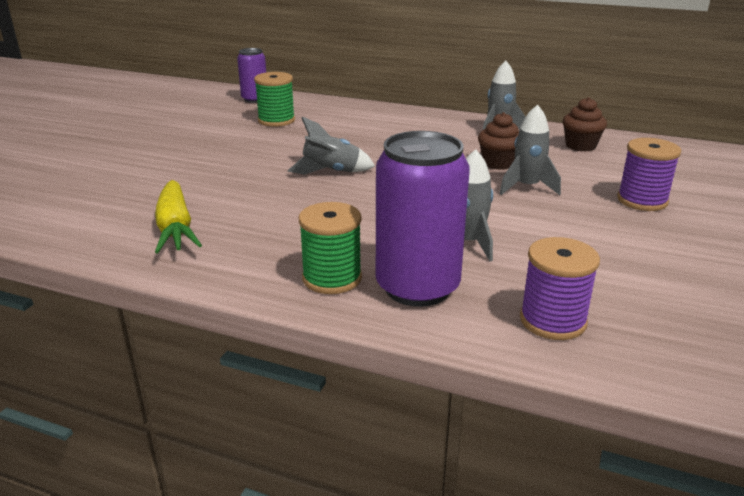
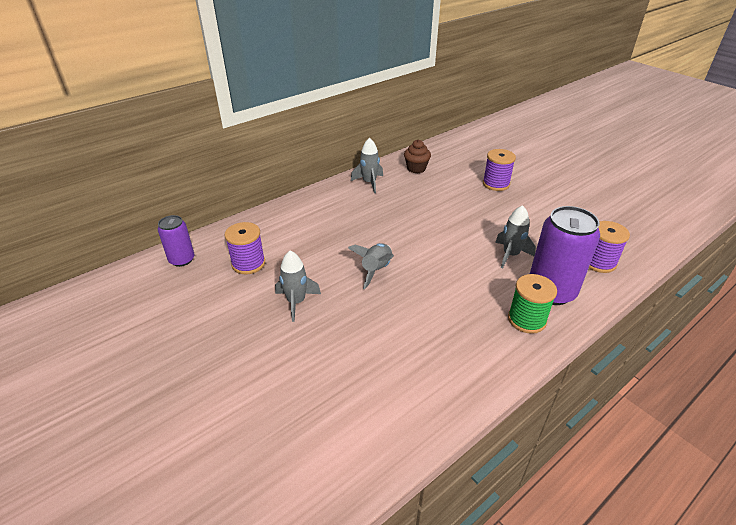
camera: 60 degrees left, 10 degrees up
(175, 228) = (415, 374): yellow carrot -> none
(276, 120) = (248, 263): green spool -> purple spool
(498, 163) = (417, 203): brown cupcake -> none
(526, 187) = (456, 208): grey rocket -> grey rocket (296, 302)

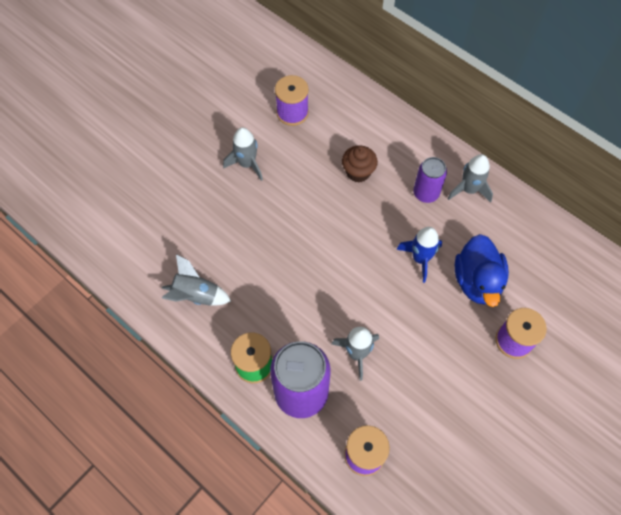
camera: 80 degrees right, 25 degrees up
(182, 260) = (287, 61): purple can -> purple can (426, 193)
(376, 270) = (303, 221): grey rocket -> grey rocket (196, 295)
(416, 168) = (522, 239): brown cupcake -> brown cupcake (358, 172)
(426, 212) = (420, 259): none -> blue rocket
(448, 191) = (477, 281): none -> blue duck

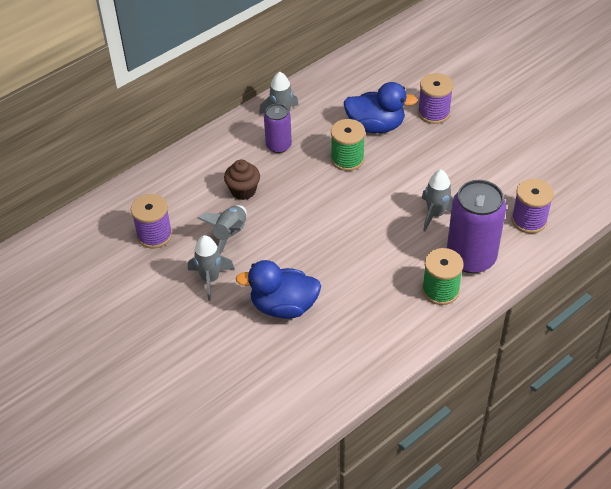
camera: 80 degrees left, 15 degrees down
(196, 295) = (360, 333): grey rocket -> grey rocket (230, 235)
(221, 227) = (283, 306): none -> blue duck
(420, 259) = (347, 159): blue rocket -> green spool

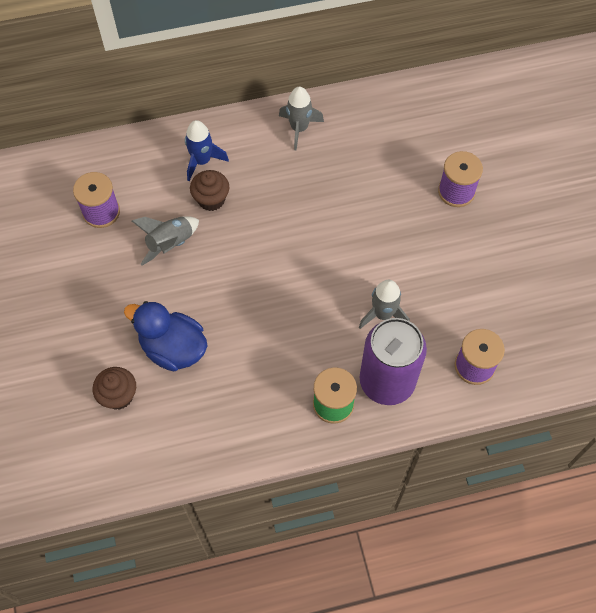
camera: 25 degrees right, 15 degrees up
(210, 279) = (124, 285): grey rocket -> none
(217, 167) = (202, 161): none -> blue rocket
(260, 359) = (118, 396): none -> brown cupcake
(278, 145) = (276, 162): purple can -> none
(347, 159) = (334, 208): green spool -> none
(375, 126) = (386, 181): blue duck -> none

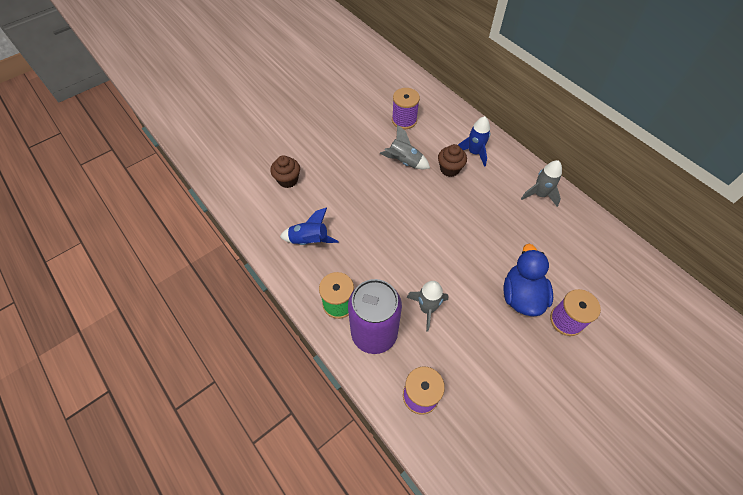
camera: 65 degrees right, 5 degrees down
(173, 348) = (333, 193): blue duck -> blue duck (521, 295)
(230, 404) = (309, 240): none -> blue rocket

